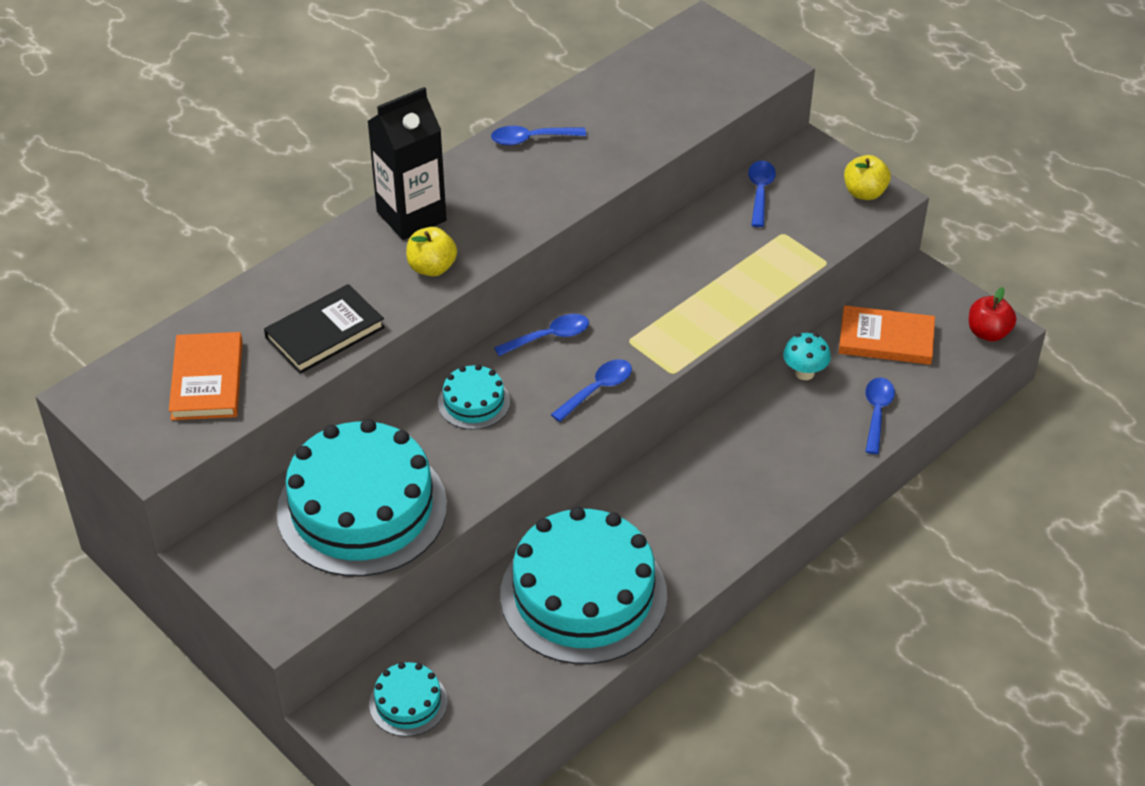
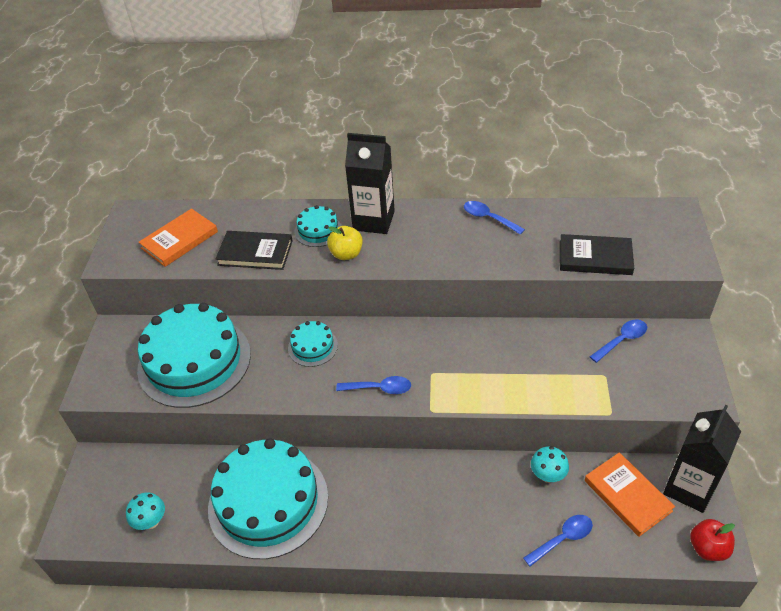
camera: 50 degrees right, 0 degrees up
(408, 703) = (126, 483): turquoise cake -> turquoise cake (318, 230)
(488, 708) = (151, 521): none -> turquoise mushroom
(549, 337) = (394, 340): blue spoon -> none
(683, 115) = (595, 257): none -> black book
(864, 193) = (693, 387): yellow apple -> none
(924, 296) = (689, 488): none -> black carton

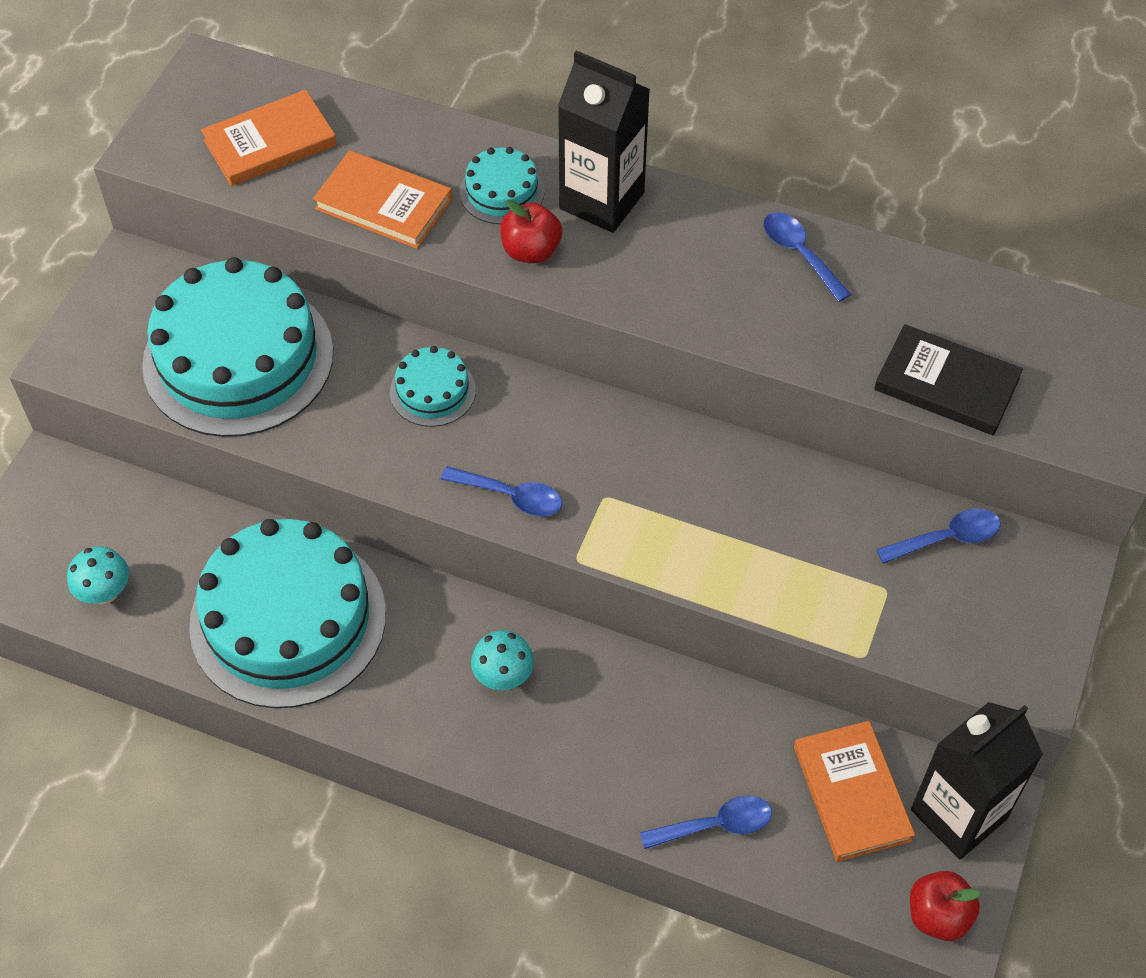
camera: 15 degrees right, 10 degrees up
(255, 253) = (383, 204): black book -> orange book
(346, 254) = (531, 251): yellow apple -> red apple
(547, 475) = (738, 720): turquoise mushroom -> turquoise mushroom (503, 677)

